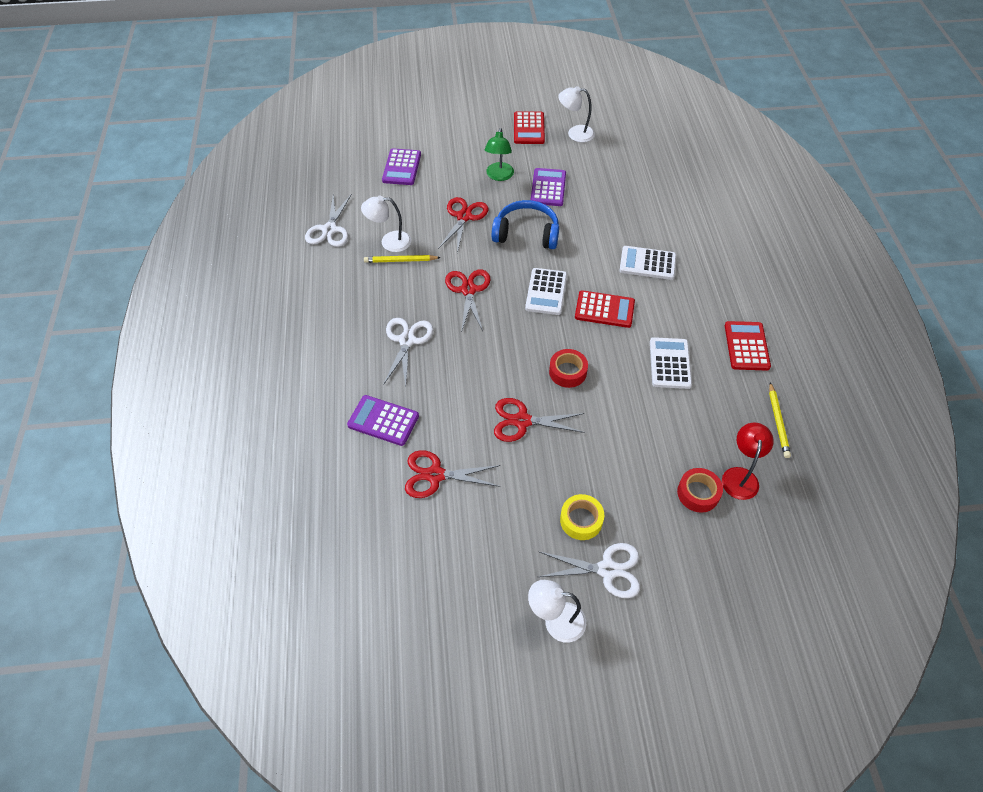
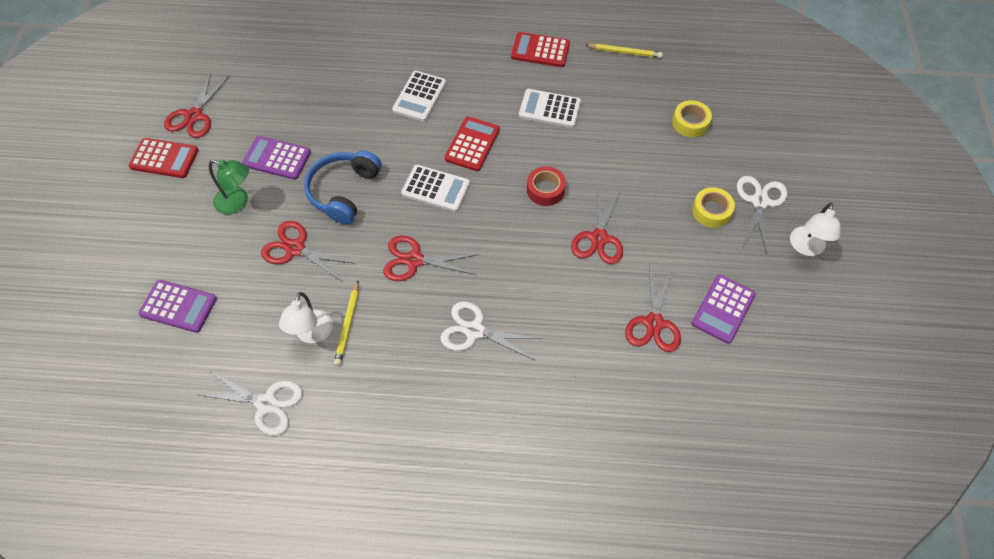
camera: 80 degrees left, 5 degrees up
(383, 421) = (581, 365): purple calculator -> purple calculator (723, 309)
(575, 133) = (194, 116): white lamp -> red scissors
(698, 493) = (690, 123): red tape -> yellow tape
(740, 476) = (676, 91): red lamp -> none

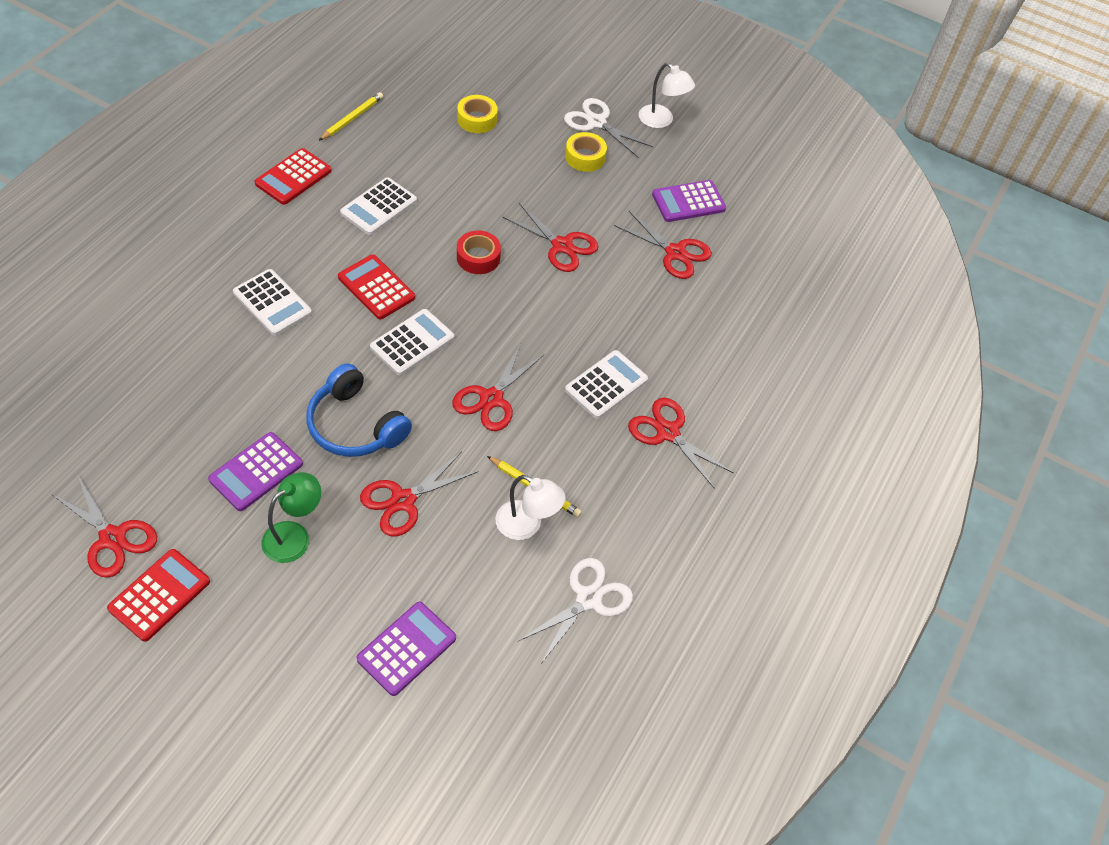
camera: 70 degrees left, 5 degrees down
(453, 396) = (668, 432): none -> red scissors
(475, 331) = (606, 385): white scissors -> white calculator
(723, 309) = (688, 202): purple calculator -> purple calculator turned 105 degrees clockwise

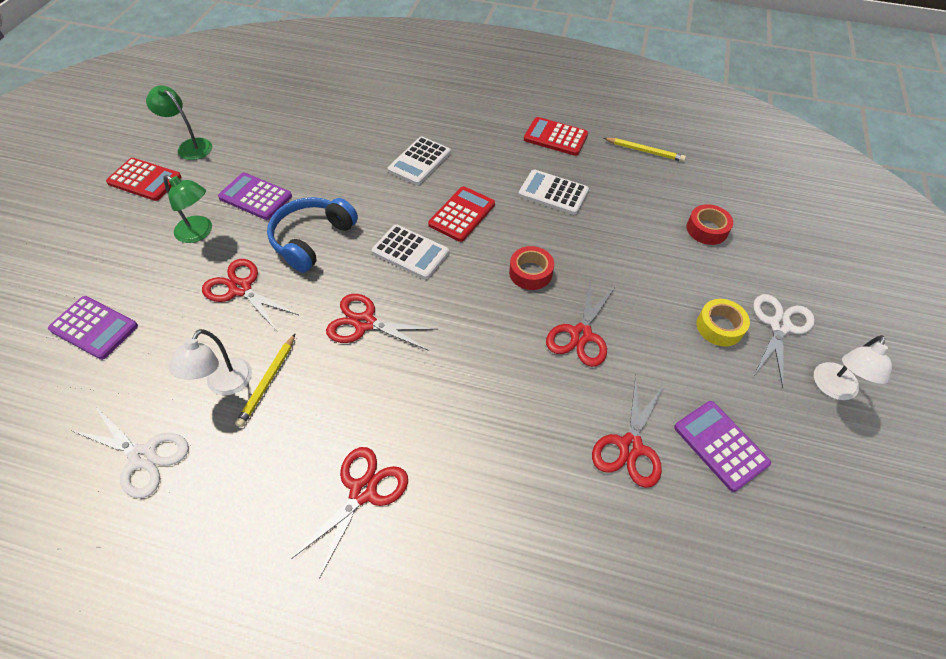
camera: 80 degrees right, 0 degrees up
(112, 538) = (190, 146): red scissors -> green lamp
(477, 119) = (707, 229): yellow tape -> red tape
(606, 385) = (410, 415): white calculator -> none

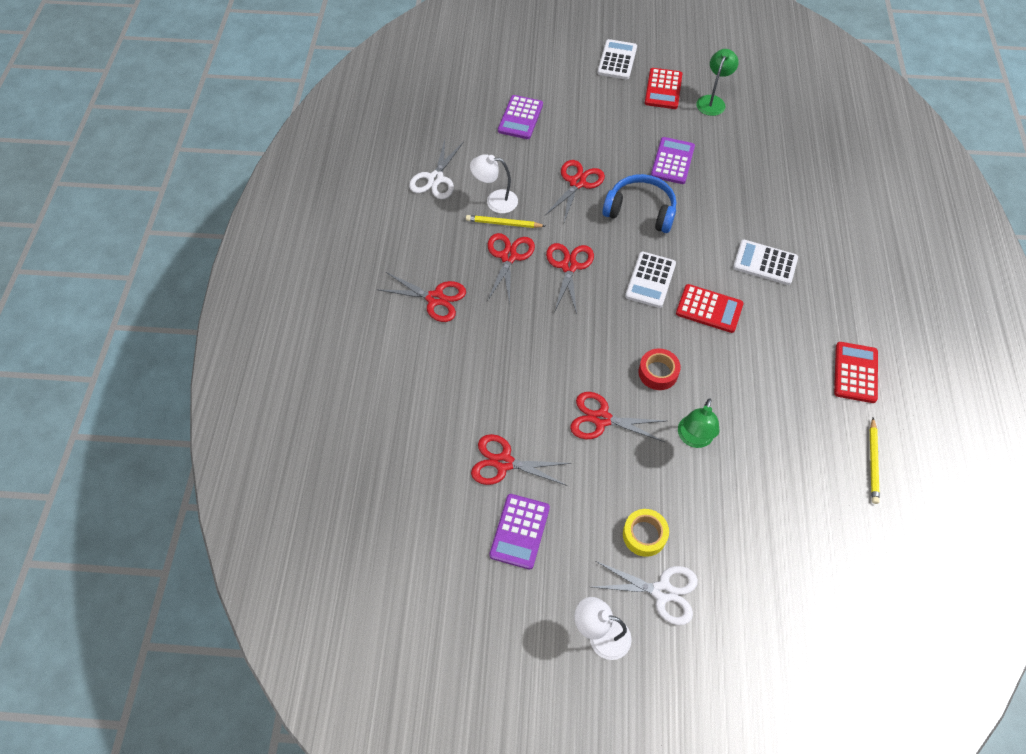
camera: 80 degrees right, 5 degrees up
(199, 233) = (622, 141): green lamp -> green lamp (693, 438)
(325, 385) = (508, 257): none -> red scissors
(553, 193) = (768, 379): white calculator -> white calculator (617, 60)
(707, 229) = (772, 526): red tape -> none
(720, 445) = (520, 531): purple calculator -> purple calculator turned 150 degrees clockwise

